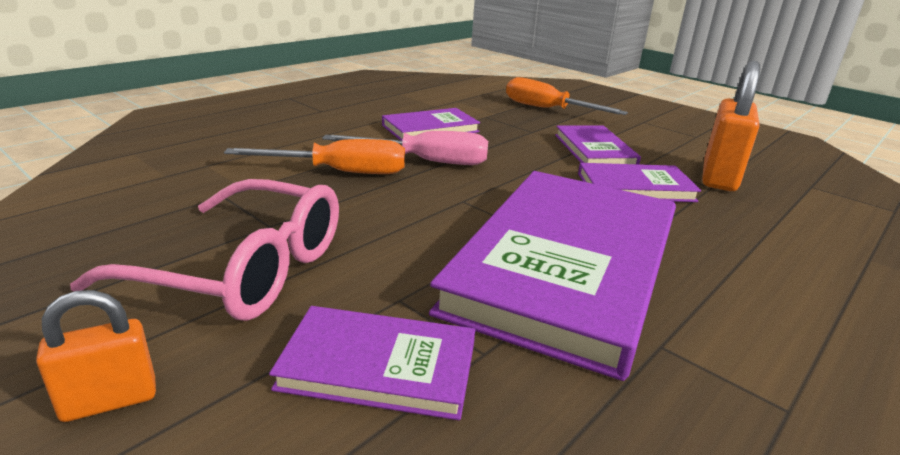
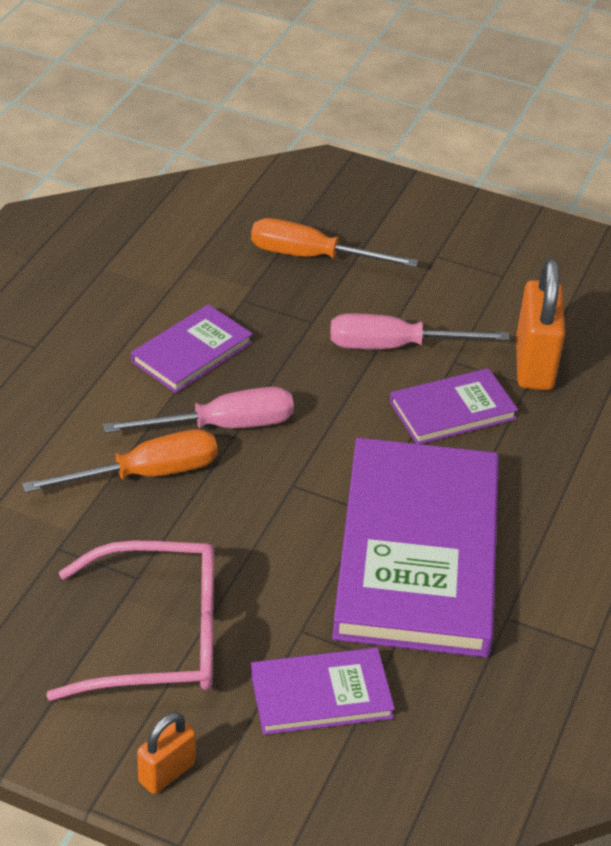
camera: 20 degrees left, 15 degrees up
(594, 150) = (394, 346): purple book -> pink screwdriver

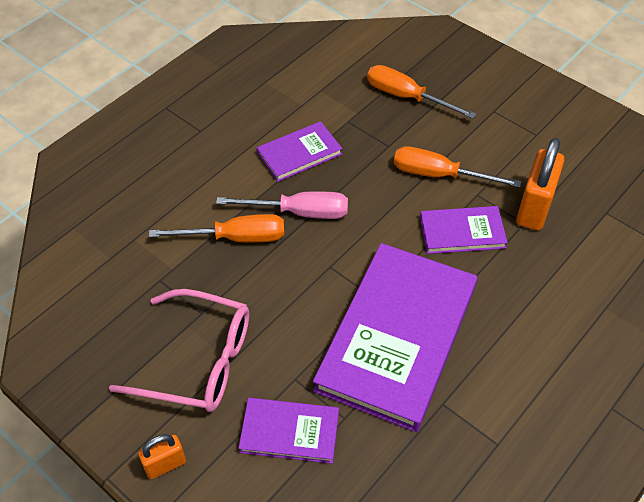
camera: 20 degrees right, 10 degrees up
(394, 346) = (439, 175): pink screwdriver -> orange screwdriver

